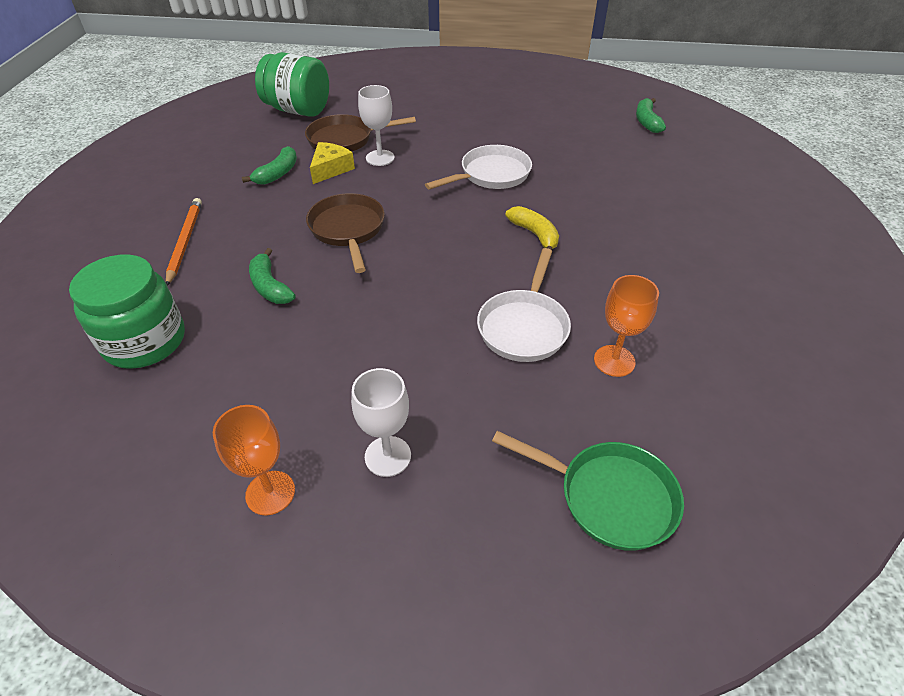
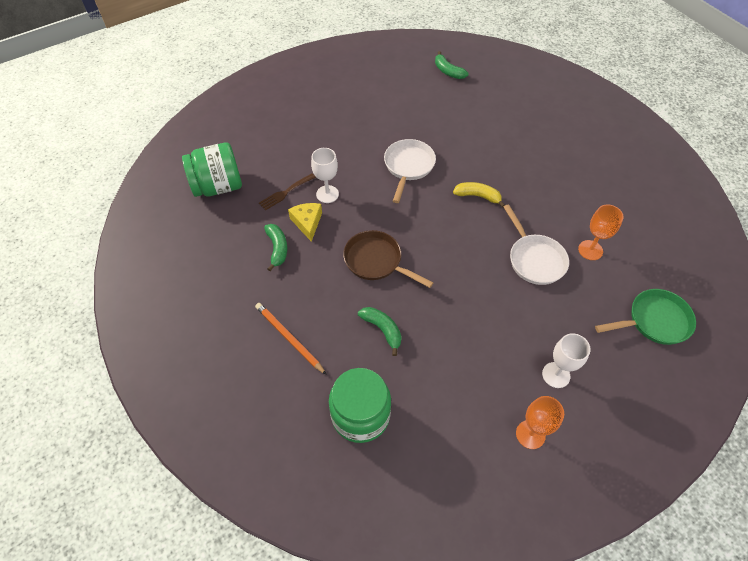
camera: 40 degrees left, 10 degrees up
(270, 286) = (382, 330): green banana -> green banana turned 150 degrees counterclockwise
(345, 139) = (285, 193): brown pan -> brown fork

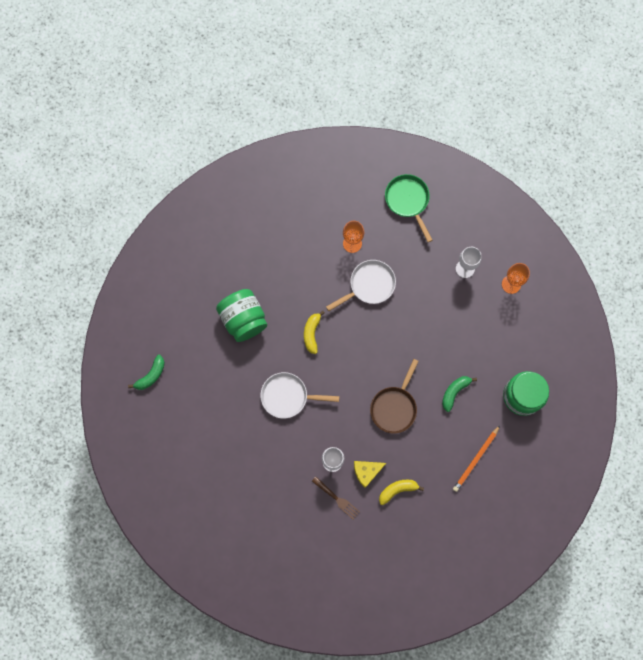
camera: 100 degrees left, 20 degrees up
(218, 186) = (341, 562): green jar -> green jar (243, 319)
(277, 248) = (397, 490): green banana -> yellow banana

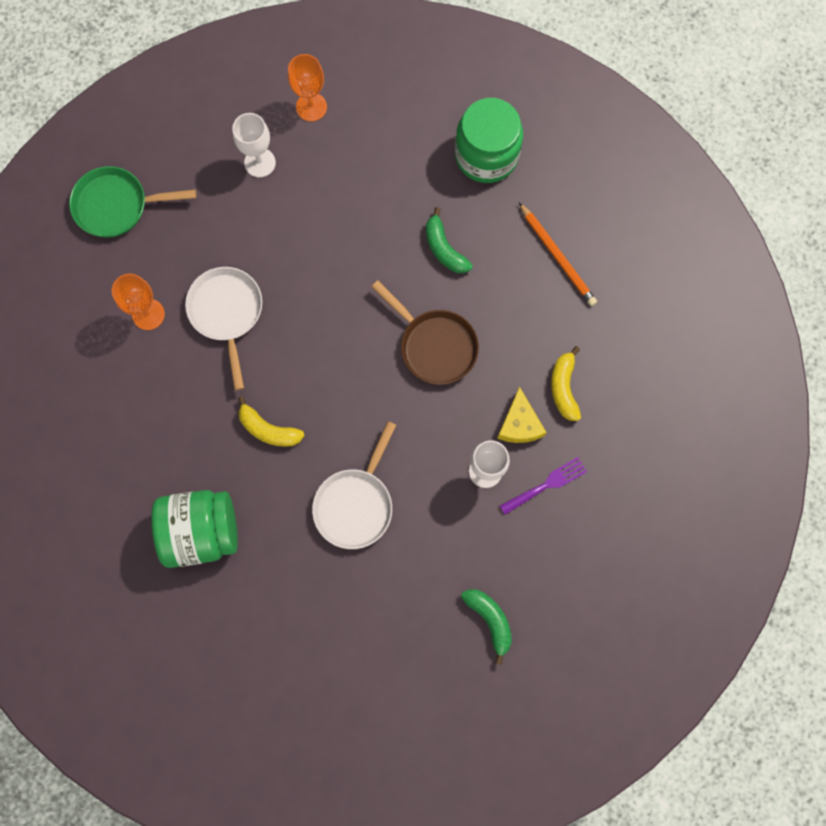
camera: 70 degrees left, 0 degrees up
(151, 375) = (233, 720): green banana -> green banana (490, 620)
(337, 499) = (546, 484): brown fork -> purple fork

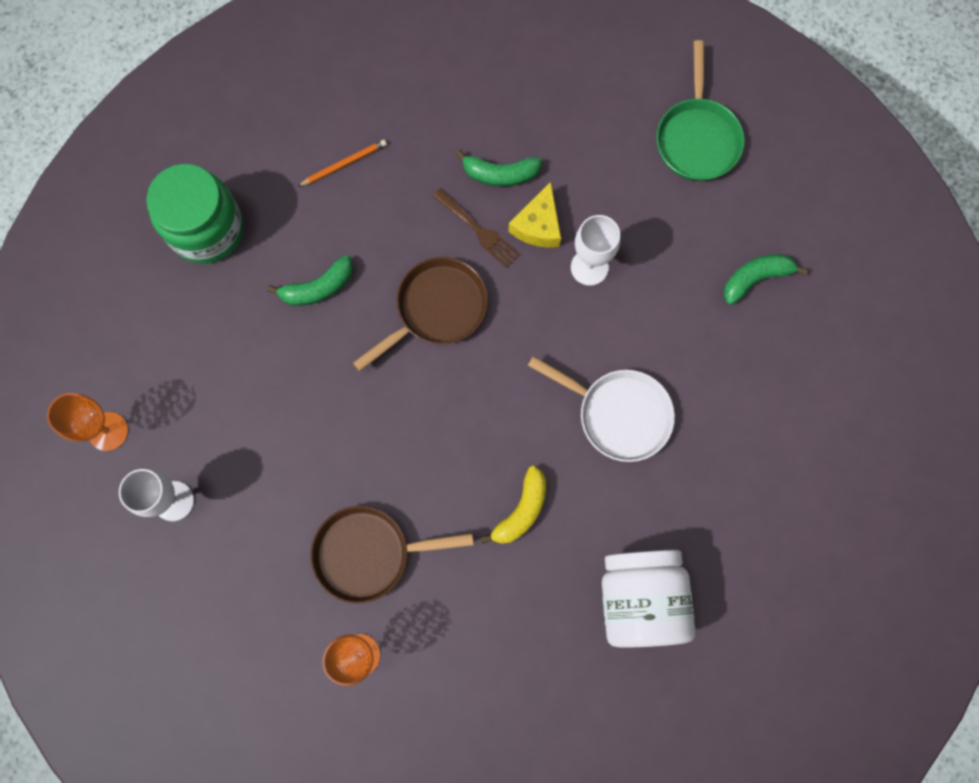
camera: 85 degrees left, 0 degrees up
(116, 205) = (204, 692): green pan -> green pan (697, 138)
(201, 531) = (640, 599): green jar -> white jar
(227, 313) = (369, 553): white pan -> brown pan
(509, 374) = (478, 230): none -> brown fork
(519, 424) = (538, 225): yellow cheese -> yellow cheese turned 105 degrees clockwise
(546, 484) = (609, 204): purple fork -> none
(557, 256) = (344, 164): orange pencil -> orange pencil, size x0.66
(564, 388) = (500, 174): yellow banana -> green banana

